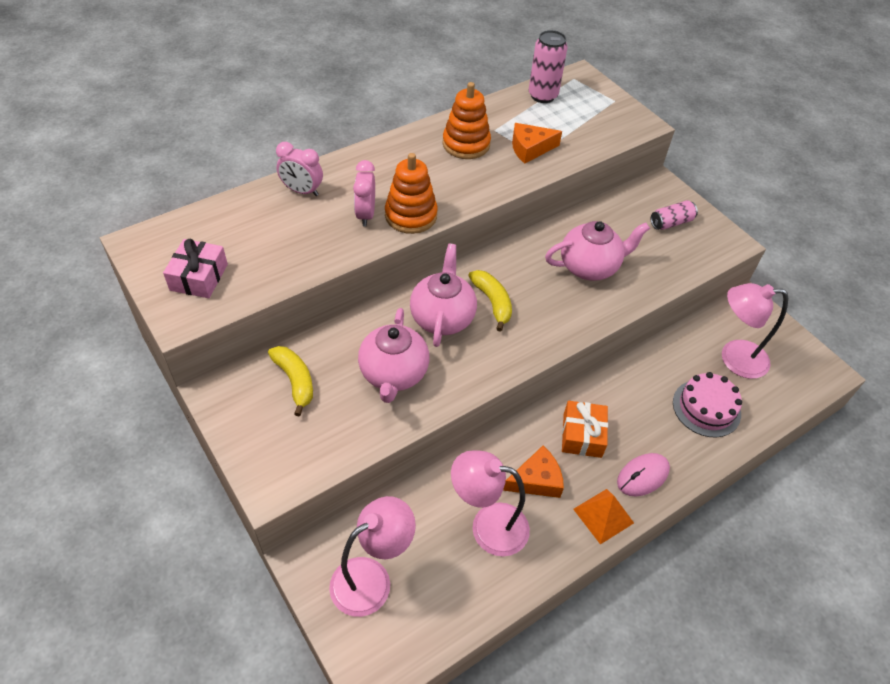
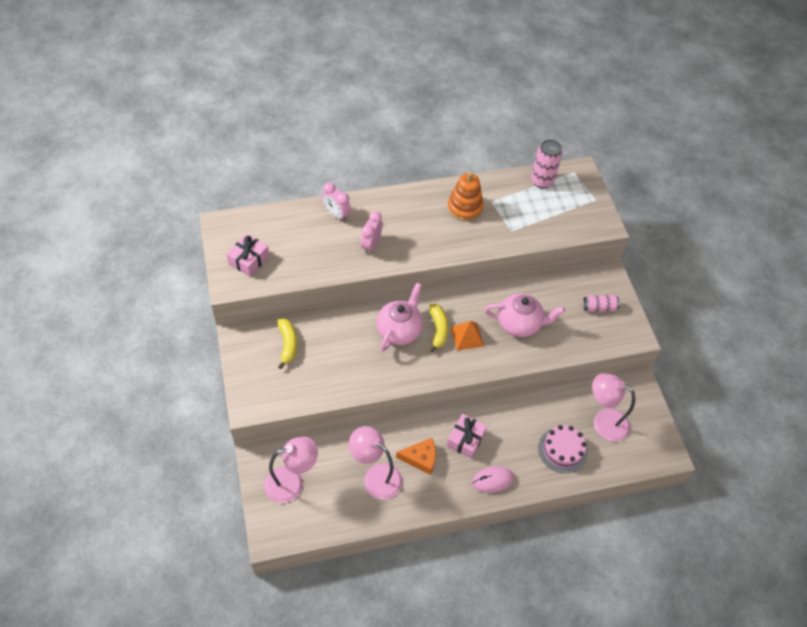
camera: 20 degrees right, 5 degrees up
(393, 374) = (350, 360): pink teapot -> none
(411, 215) = (401, 254): orange stacking toy -> none
(530, 148) = (509, 224): orange cheese -> none
(582, 435) = (465, 439): orange gift -> pink gift
(603, 516) = (453, 496): orange pyramid -> orange pyramid (467, 336)

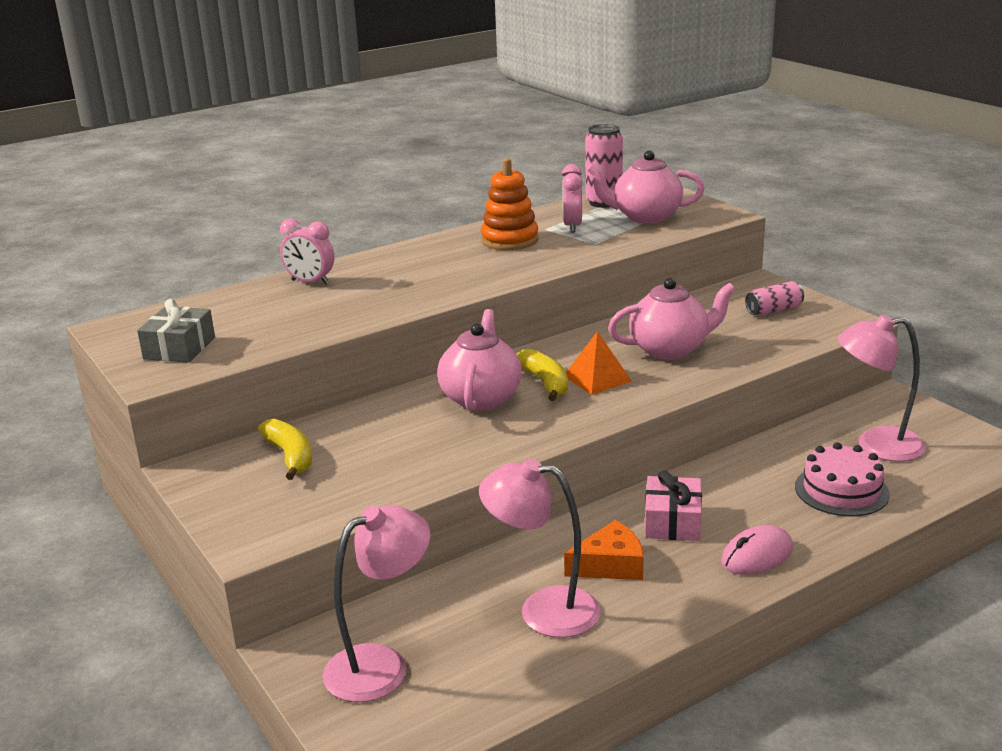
camera: 15 degrees left, 30 degrees down
(249, 260) = (179, 348): pink gift -> grey gift
(371, 245) = (385, 295): pink clock -> pink clock (572, 226)
(557, 209) = (645, 217): none -> pink teapot

